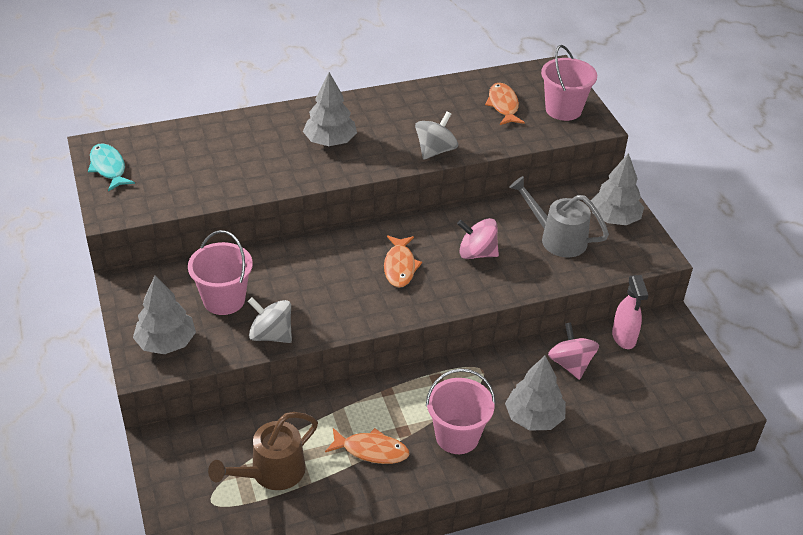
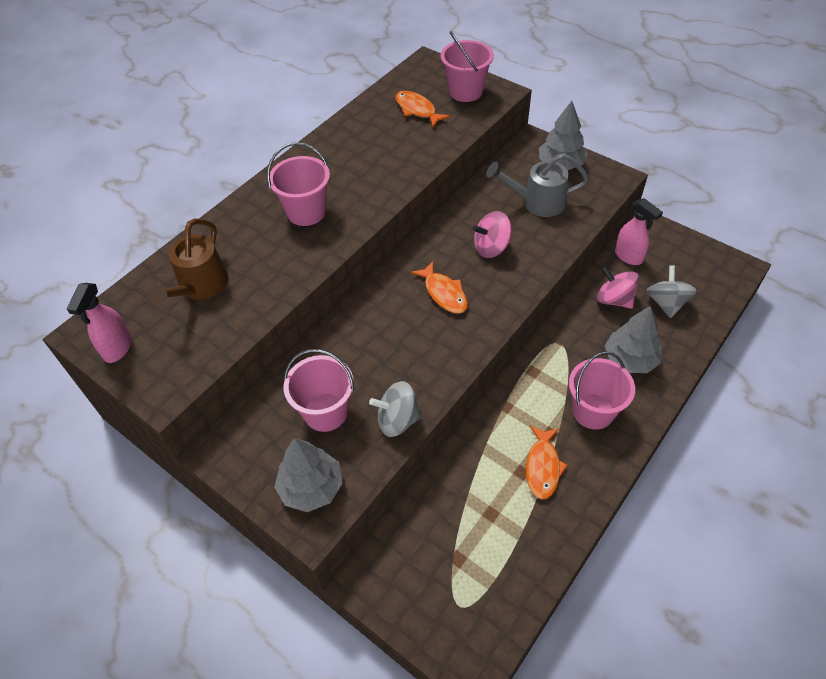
camera: 30 degrees left, 10 degrees up
(108, 168) = (117, 348): turquoise fish -> pink spray bottle
(270, 473) = (484, 543): brown watering can -> brown watering can (199, 287)
(330, 141) = (306, 212): grey tree -> pink bucket
(371, 450) = (543, 467): orange fish -> orange fish turned 120 degrees clockwise
(435, 150) = (402, 175): grey spinning top -> grey spinning top (666, 303)

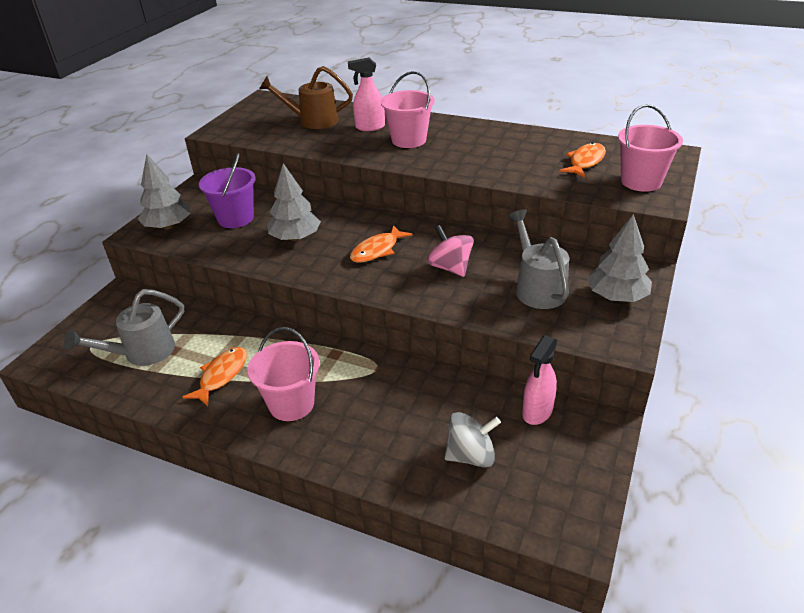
camera: 75 degrees right, 15 degrees down
(117, 348) = (252, 110): pink spray bottle -> pink spray bottle (370, 127)
(325, 412) = (235, 218): pink bucket -> purple bucket
(397, 420) = (230, 251): grey spinning top -> none
(488, 546) = (141, 353): none -> grey watering can
(543, 467) = (222, 375): orange fish -> orange fish turned 120 degrees clockwise
(614, 299) = (457, 405): pink spinning top -> none
(630, 359) = (369, 428): grey tree -> grey tree (295, 238)

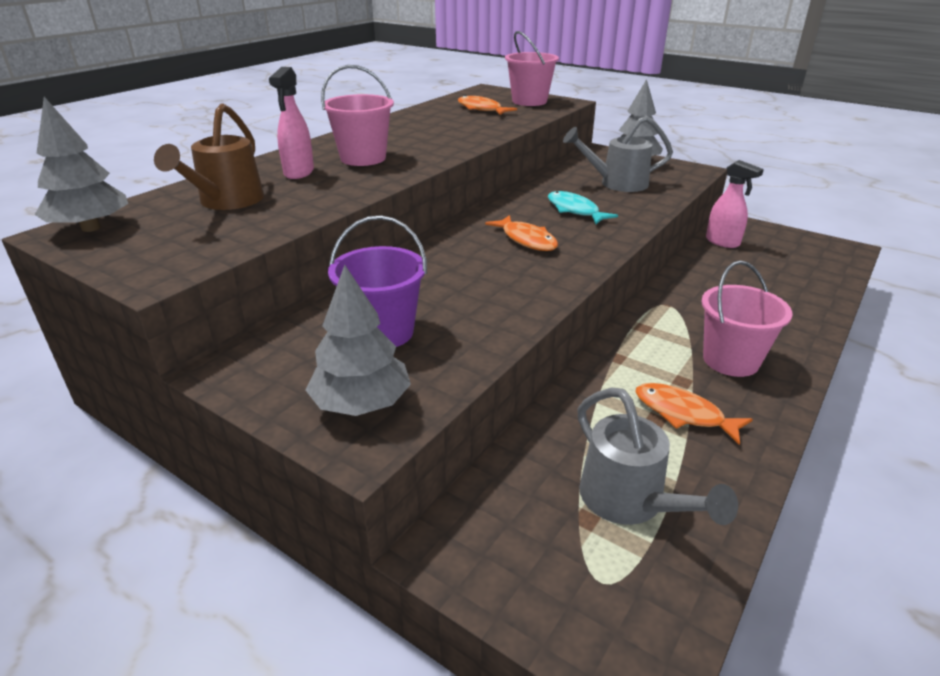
camera: 80 degrees left, 5 degrees down
(295, 238) = (471, 286): grey tree -> grey tree (91, 228)
(450, 268) = (575, 210): pink spinning top -> turquoise fish
(471, 455) = (780, 274): grey spinning top -> none

